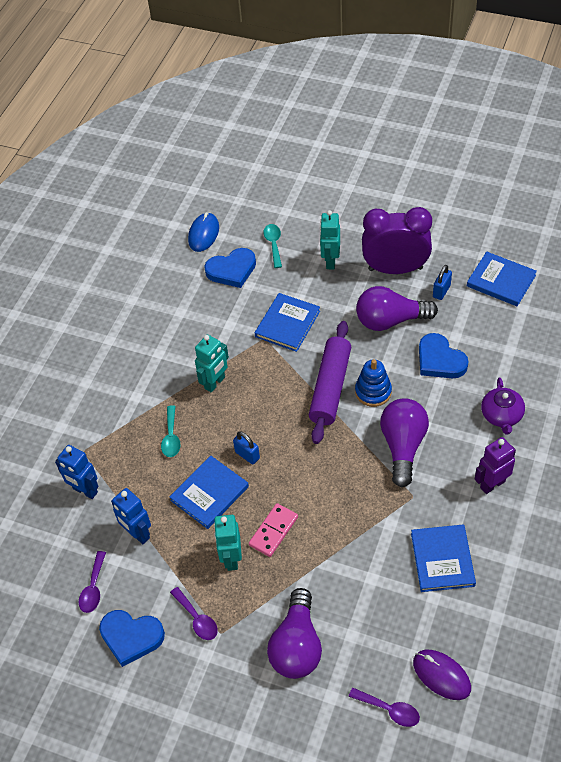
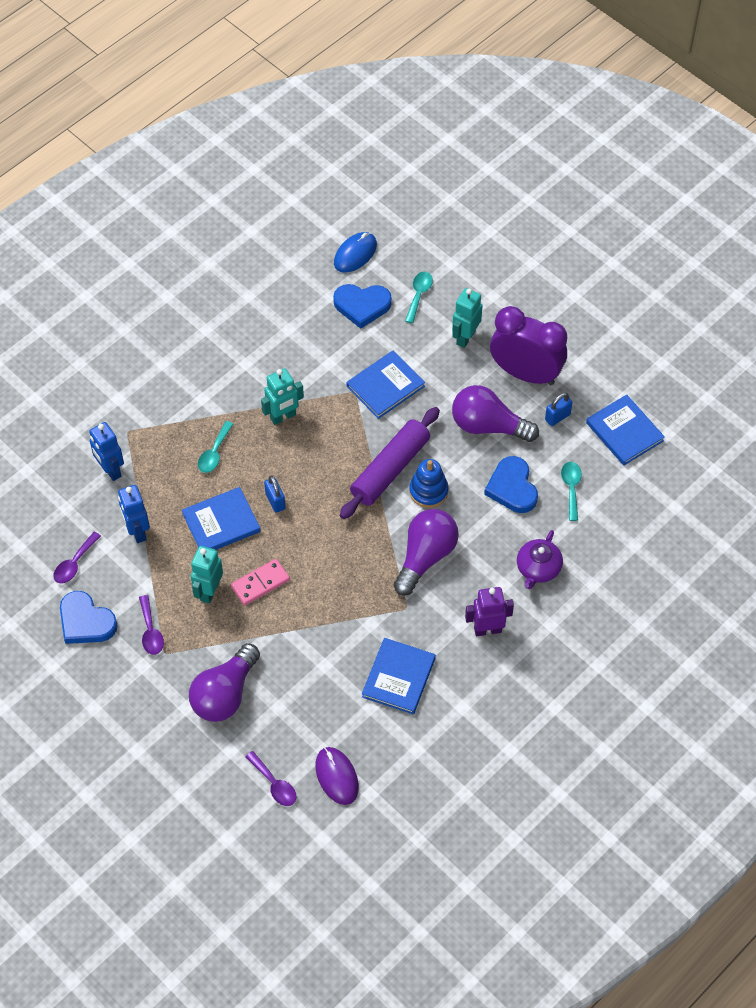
camera: 20 degrees right, 5 degrees up
(487, 340) = (571, 488): none -> turquoise spoon

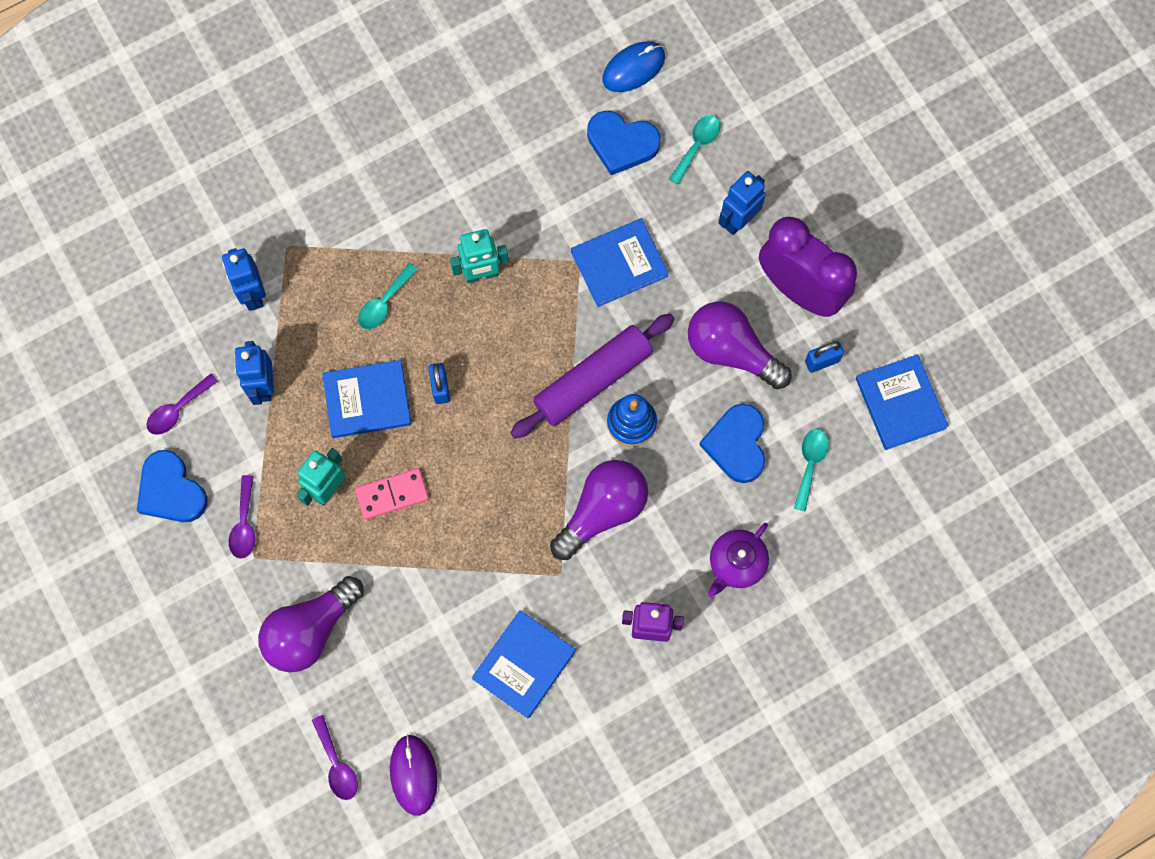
camera: 15 degrees right, 15 degrees up
(465, 337) = (738, 220): turquoise robot -> blue robot

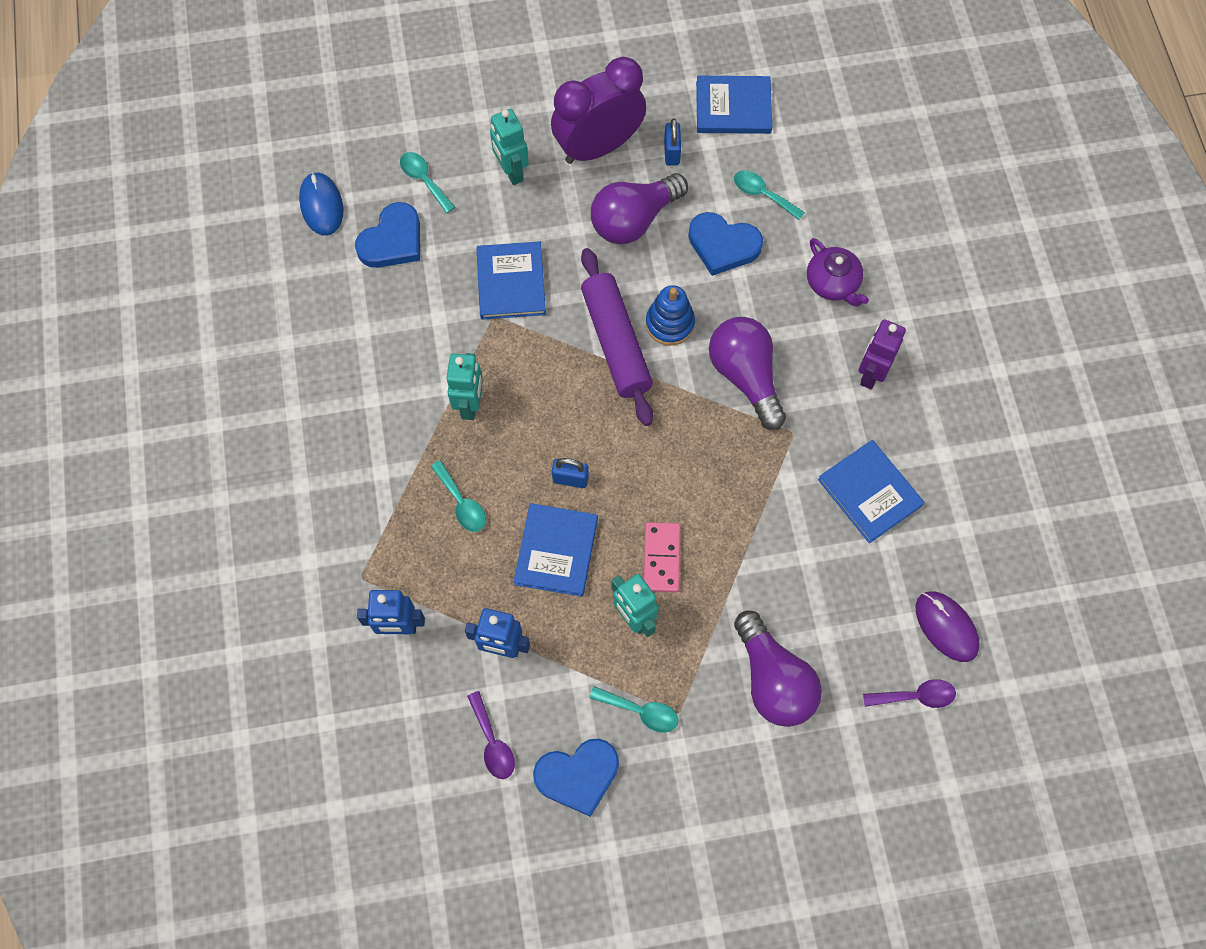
camera: 70 degrees left, 5 degrees down
(244, 524) = (641, 711): purple spoon -> turquoise spoon
(413, 775) = (946, 627): purple mouse -> purple mouse turned 45 degrees clockwise
(738, 220) = (511, 172): blue robot -> turquoise robot

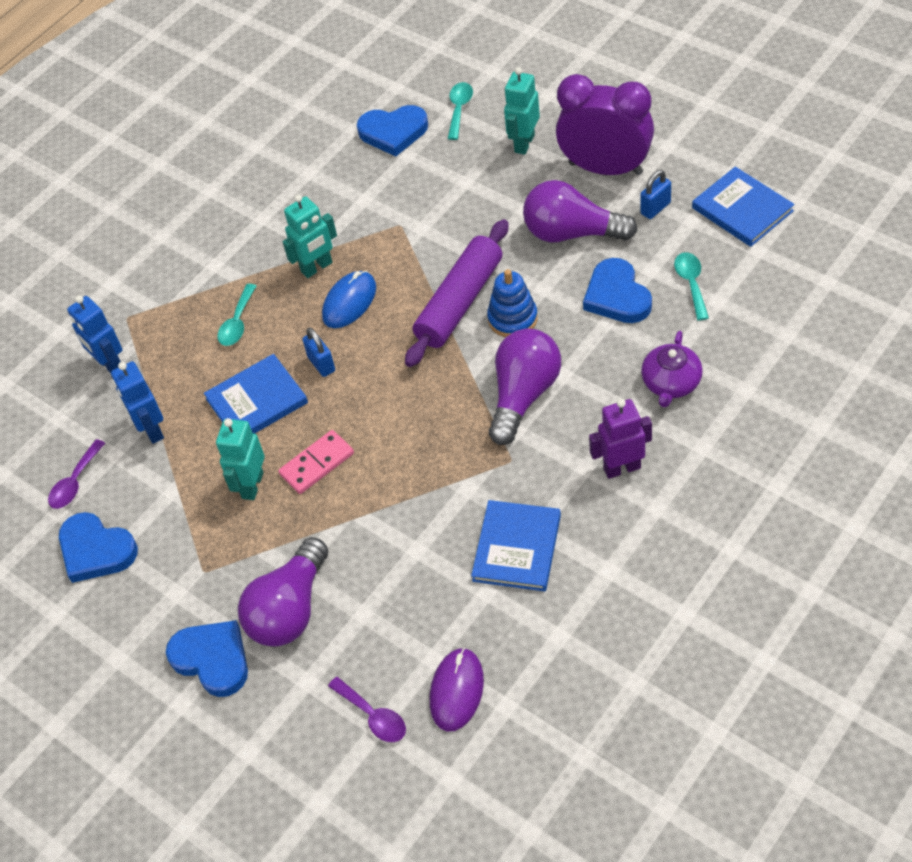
camera: 55 degrees right, 15 degrees down
(321, 205) = (376, 81): blue mouse -> blue mouse (349, 302)
(511, 282) = (437, 212): blue book -> none
(641, 711) = (182, 548): turquoise spoon -> none
(764, 767) = (212, 659): none -> blue heart

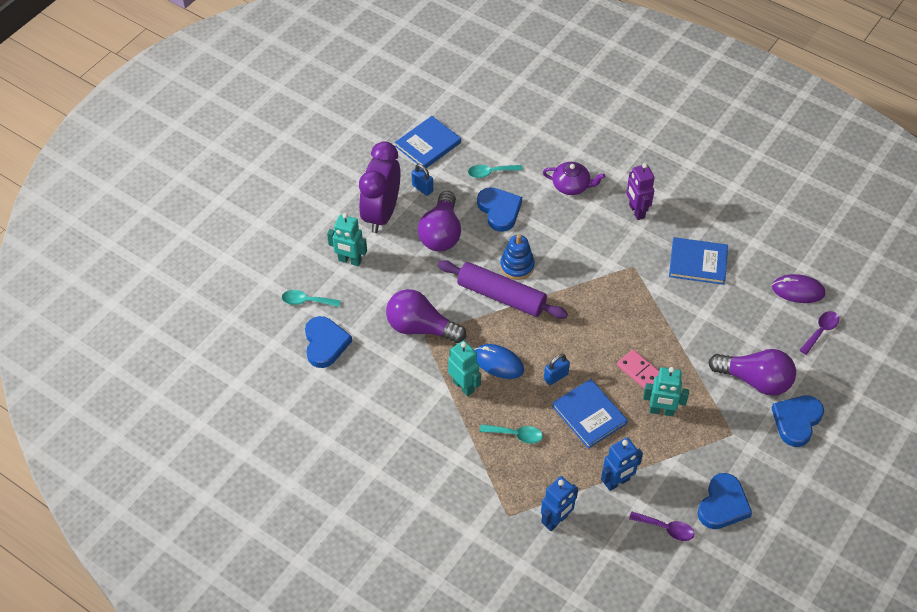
camera: 100 degrees left, 0 degrees up
(523, 395) = (581, 260): purple light bulb -> purple light bulb (420, 328)
(617, 296) = (499, 210): blue heart -> blue heart turned 90 degrees counterclockwise

